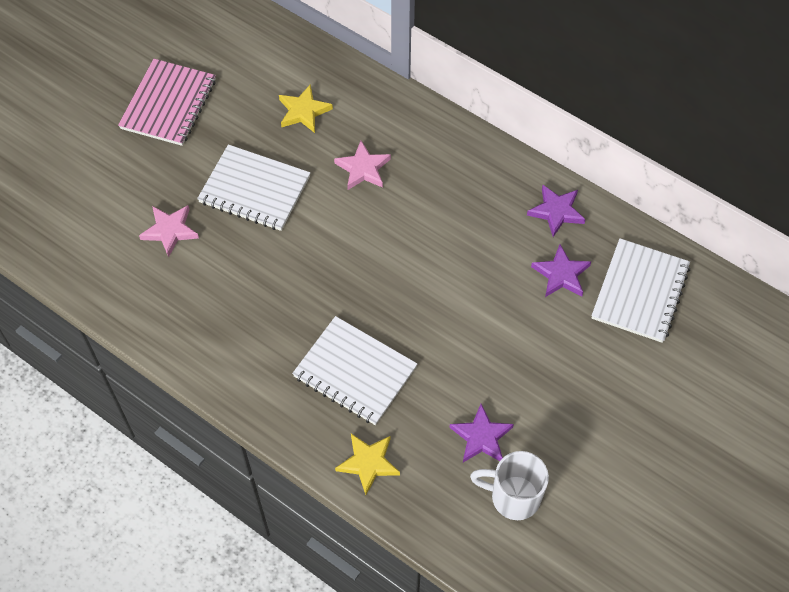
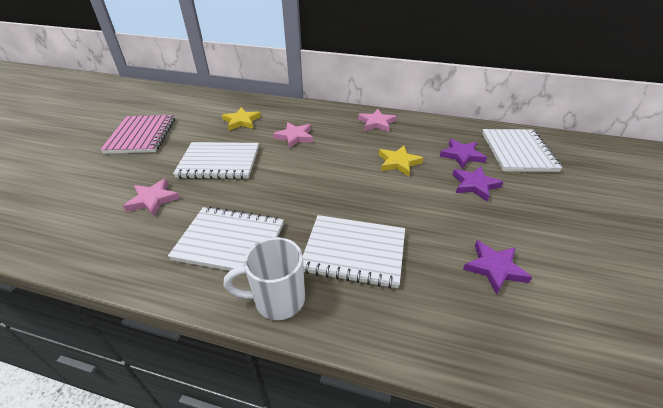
camera: 20 degrees left, 20 degrees down
(238, 317) = (230, 241): none -> white notebook
(368, 463) = (412, 326): yellow star -> yellow star (398, 163)
(487, 173) = (376, 123): none -> pink star
(513, 497) = (564, 309): white mug -> white mug (277, 300)
(556, 211) = (432, 129): purple star -> purple star (475, 185)

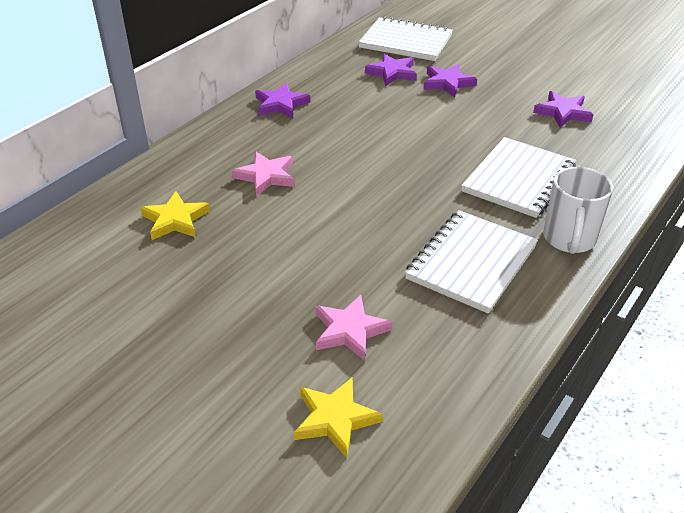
camera: 70 degrees left, 0 degrees up
(141, 136) = (129, 346): pink notebook -> none
(219, 162) = (288, 256): white notebook -> none
(376, 123) = (281, 104): pink star -> purple star
(398, 163) = (381, 114): yellow star -> yellow star (335, 419)

